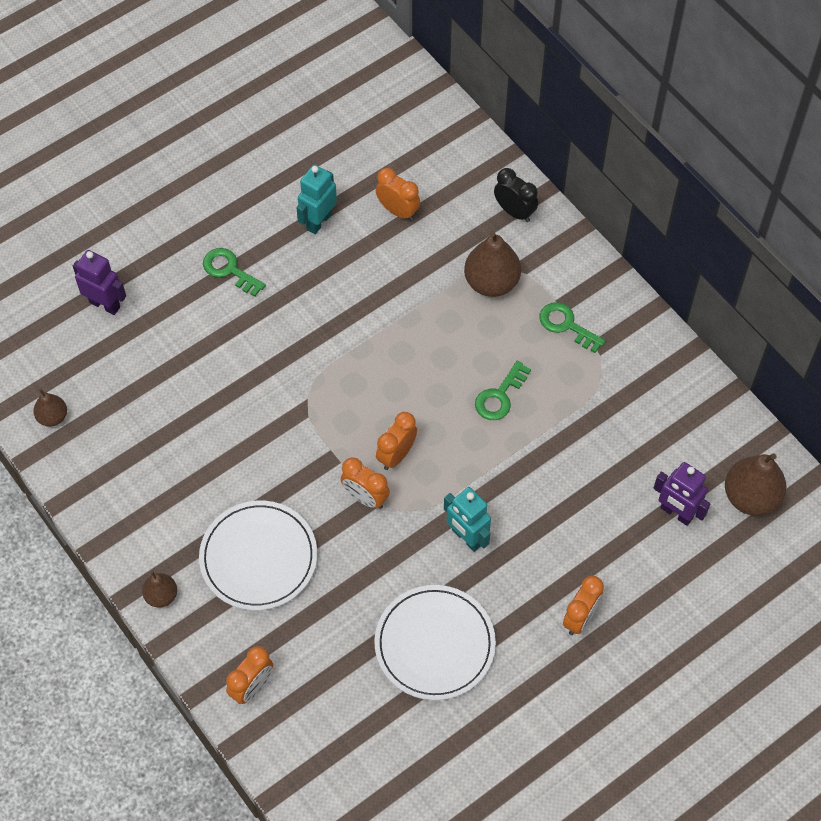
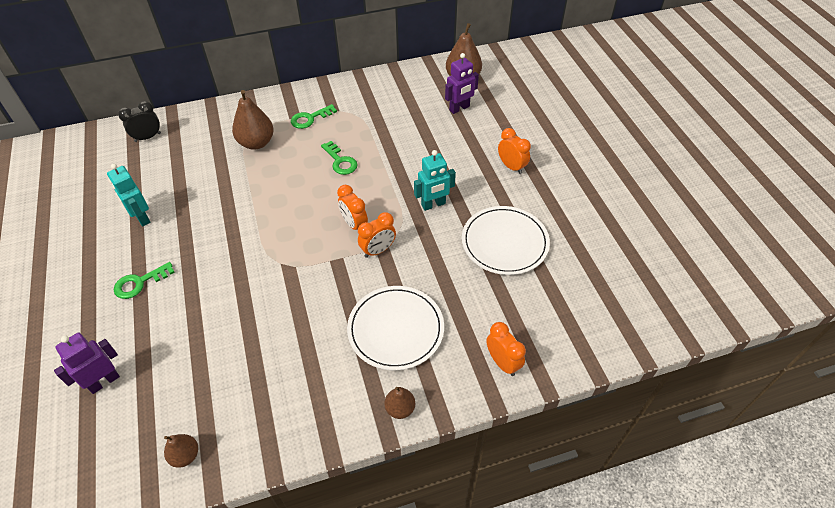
camera: 70 degrees left, 10 degrees down
(398, 211) = (168, 173): orange clock -> none
(514, 212) = (214, 119): black clock -> black clock (148, 137)

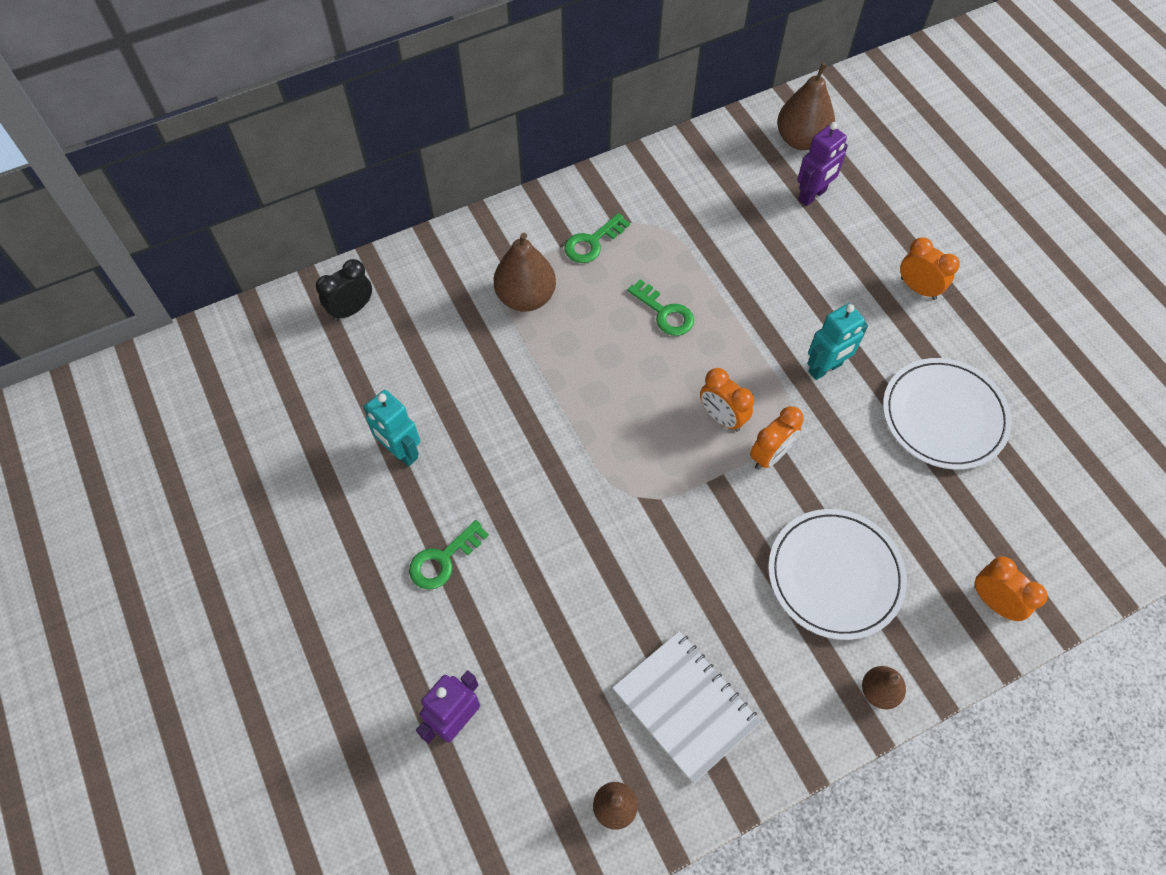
camera: 10 degrees left, 10 degrees up
(260, 397) = (685, 706): none -> white notebook

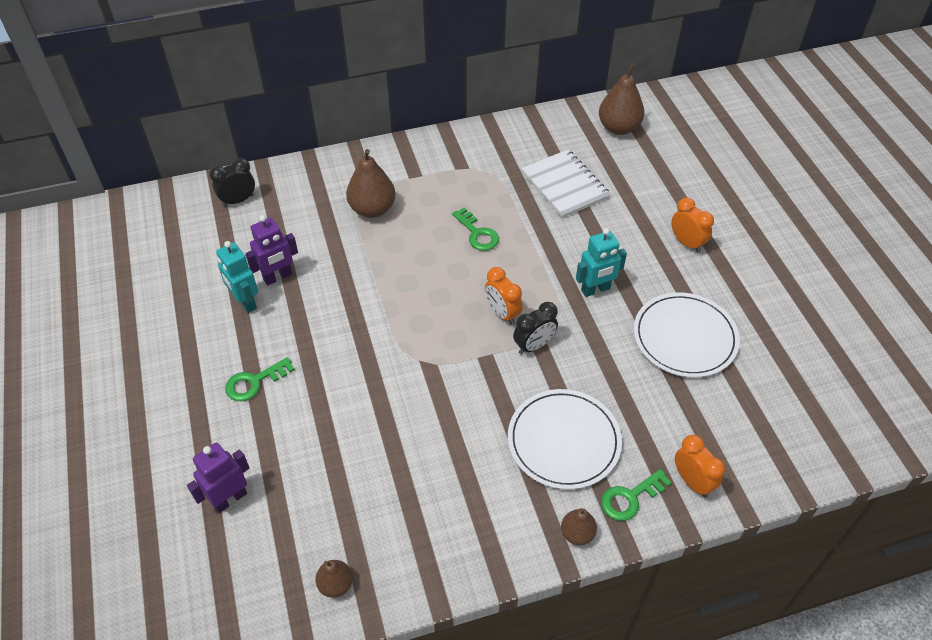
camera: 10 degrees right, 10 degrees down
(592, 242) = (434, 178): green key -> green key (630, 498)
(685, 706) = (414, 518): white notebook -> white notebook (564, 185)
(770, 455) = (534, 345): orange clock -> black clock
(812, 195) = (617, 167): purple robot -> purple robot (278, 277)

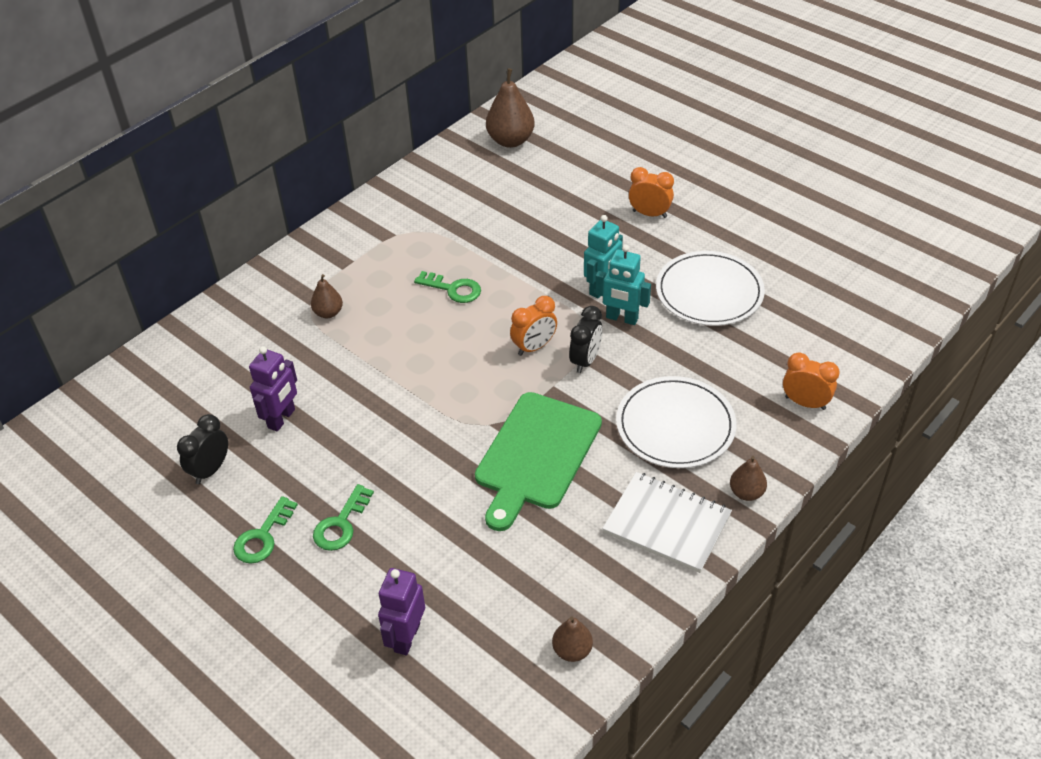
camera: 30 degrees left, 5 degrees down
(238, 200) = (173, 367): black clock -> black clock (210, 470)
(245, 302) = (266, 458): turquoise robot -> turquoise robot (622, 318)
(372, 209) = (328, 313): brown pear -> brown pear, size x0.56
(434, 405) = (536, 455): none -> green cutting board
(502, 313) = (534, 347): orange clock -> orange clock turned 60 degrees counterclockwise
(564, 185) = (501, 211): white notebook -> white notebook (666, 524)
(630, 498) = (766, 441): green key -> green key (262, 536)

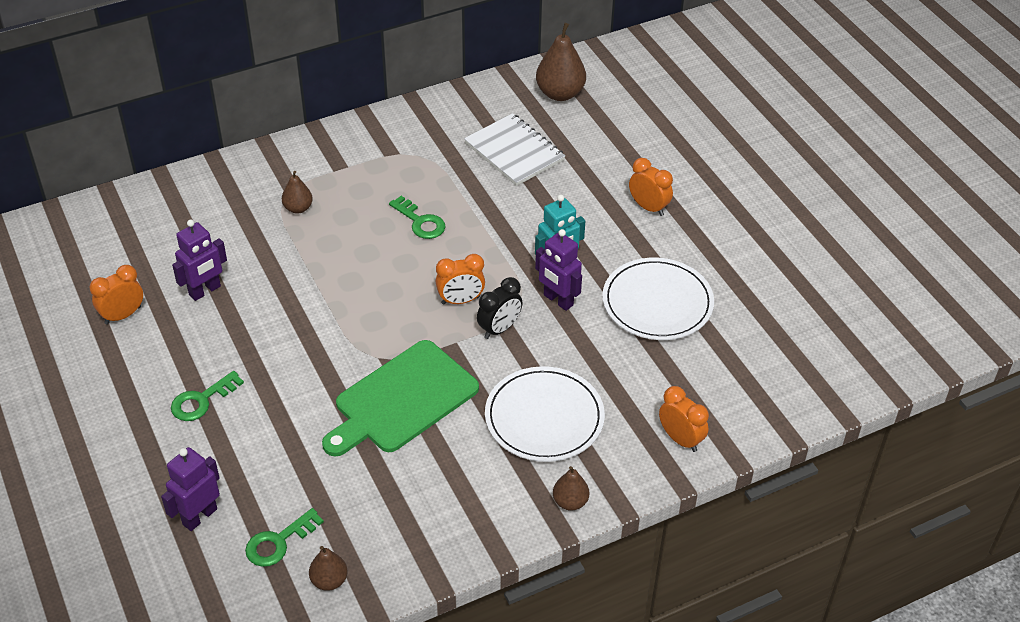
camera: 20 degrees right, 0 degrees up
(210, 470) = (123, 315): black clock -> orange clock
(262, 536) = (132, 388): green key -> green key (278, 542)
(622, 318) = (558, 300): turquoise robot -> purple robot
(666, 524) = (479, 503): white notebook -> white notebook (514, 152)

